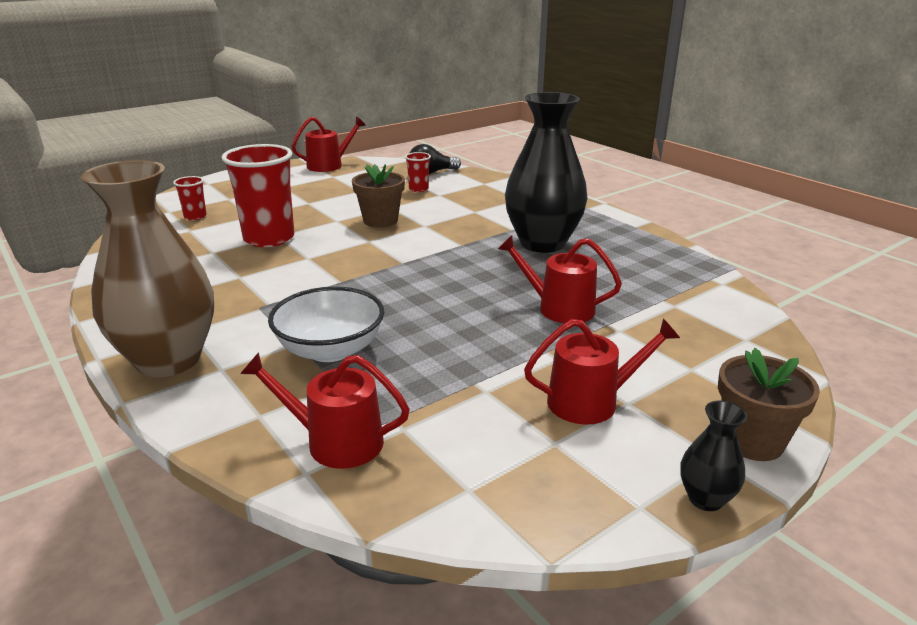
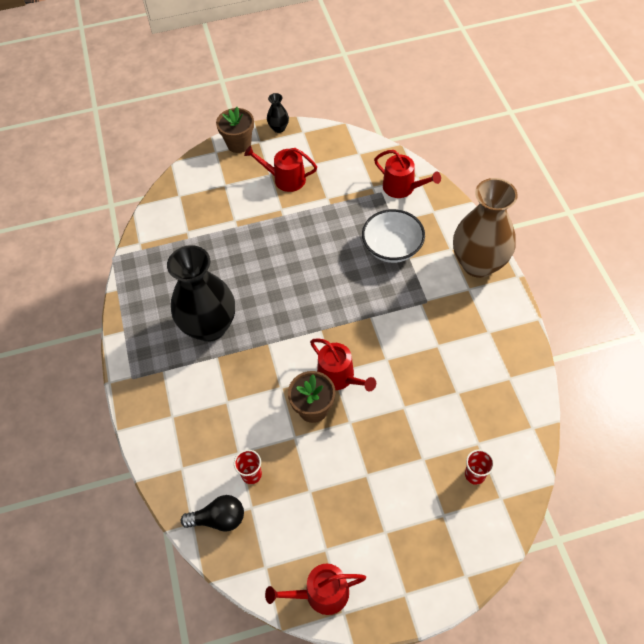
camera: 155 degrees left, 30 degrees up
(269, 238) = (411, 403): red cup -> none
(559, 308) = (252, 247): red watering can -> red watering can (339, 377)

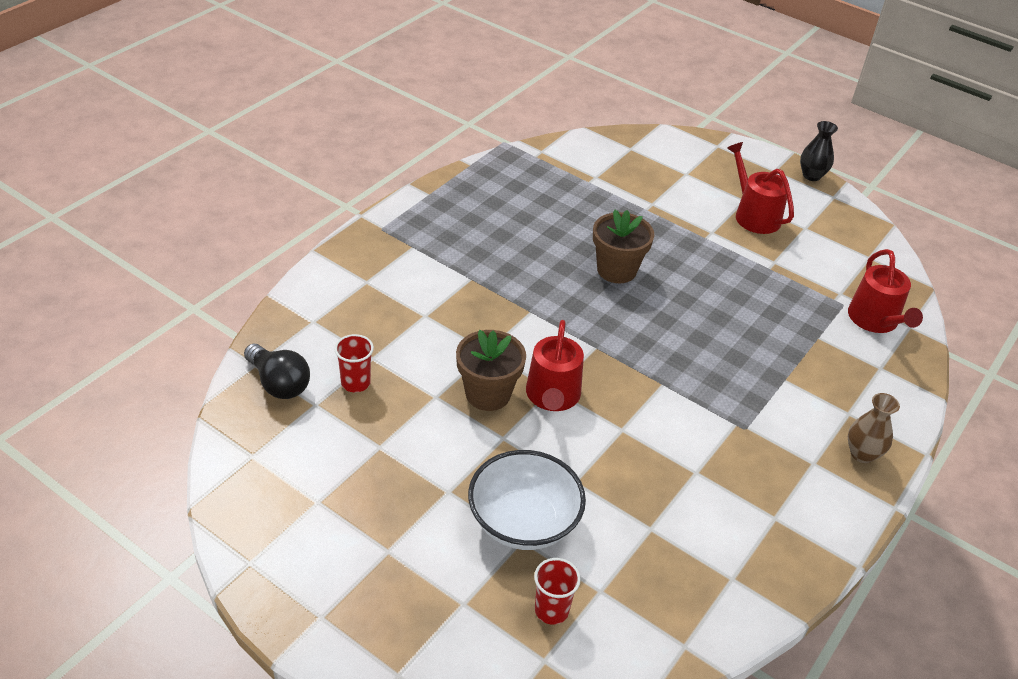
camera: 45 degrees right, 15 degrees down
(209, 326) = (501, 253): black vase -> none
(239, 144) = (750, 157): brown flower pot -> brown flower pot (616, 270)
(321, 593) = (258, 526): red watering can -> none
(392, 248) = (780, 355): white bowl -> white bowl (523, 522)
(478, 264) = (862, 454): brown vase -> brown vase, size x0.42

